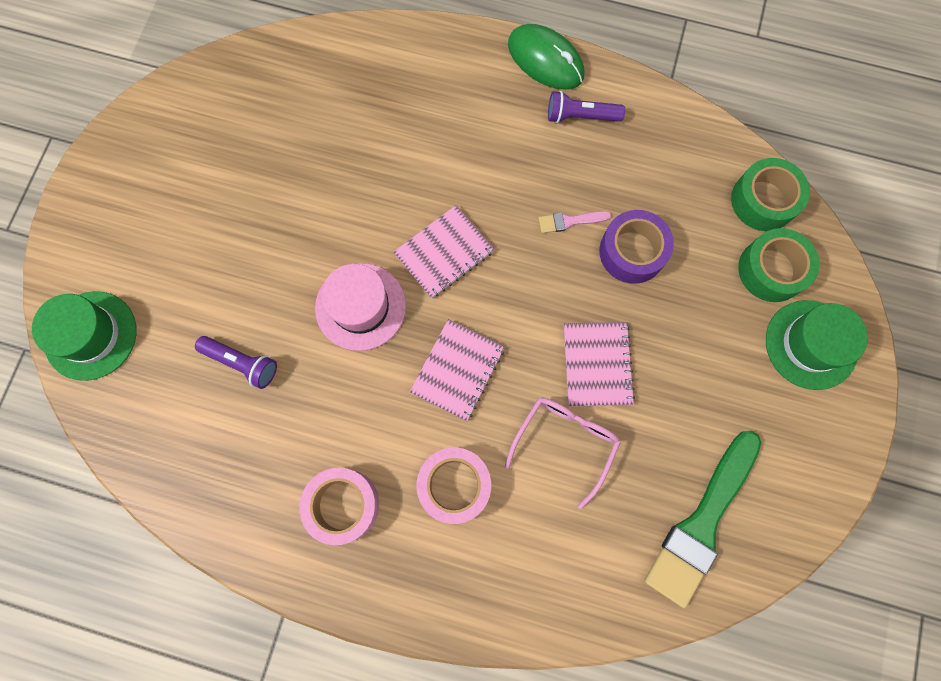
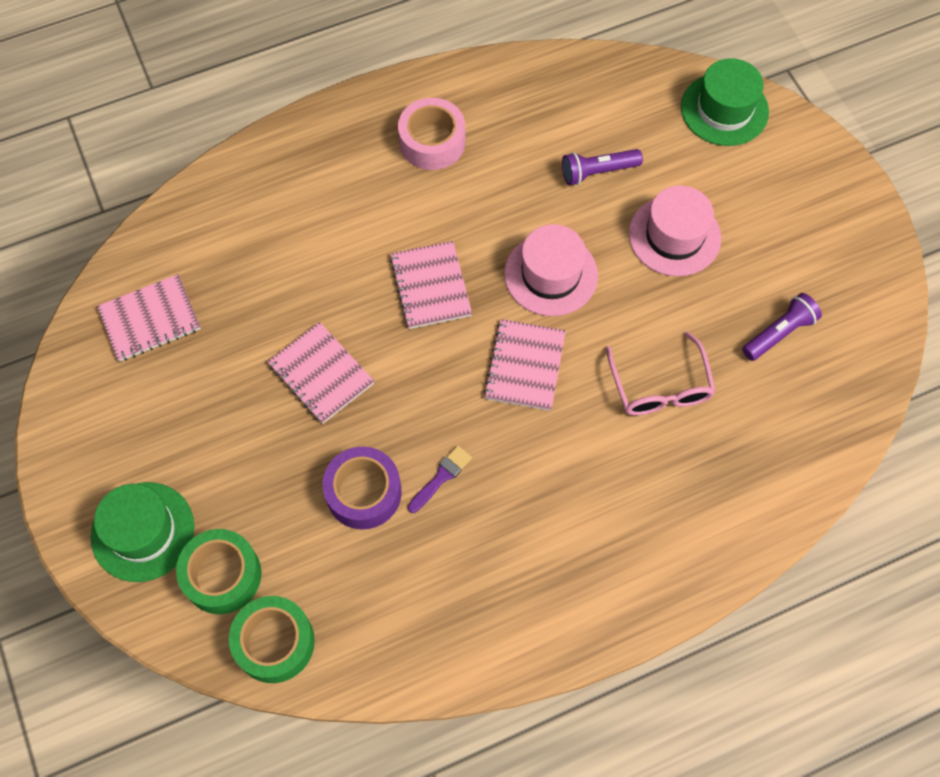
camera: 140 degrees right, 10 degrees down
(242, 263) = (674, 236): none -> pink hat
(454, 485) = (362, 210): pink tape -> none
(545, 60) = (601, 624): green mouse -> none
(564, 443) = (301, 297): pink glasses -> pink glasses (660, 385)
(570, 221) = (441, 477): pink brush -> purple brush
(580, 116) = (516, 590): purple flashlight -> purple flashlight (779, 333)
(701, 523) = (150, 319): green brush -> pink notebook

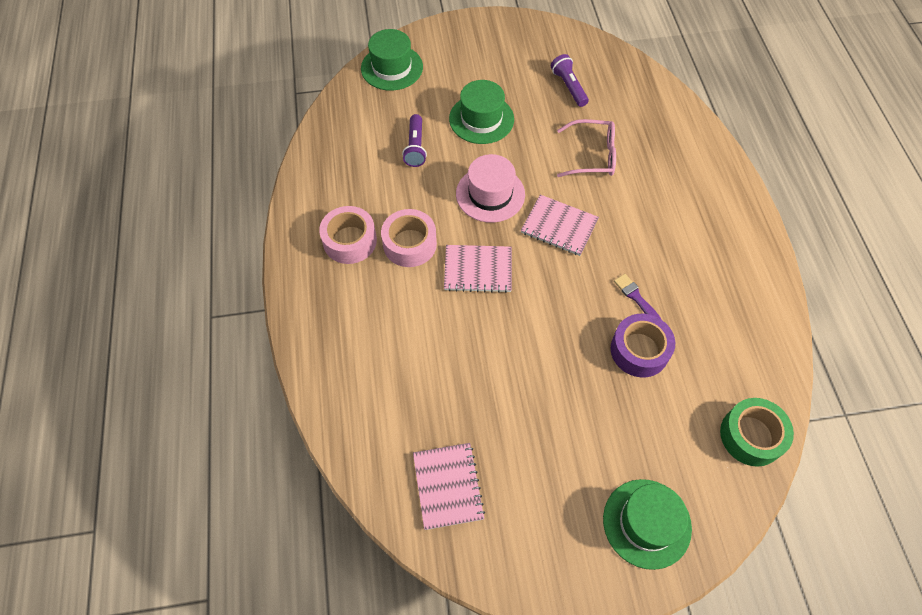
camera: 75 degrees left, 5 degrees down
(222, 575) = (693, 465): green tape -> none
(321, 374) = (533, 360): pink notebook -> none
(446, 204) = (409, 244): none -> pink tape
(674, 236) = (481, 119): pink hat -> green hat

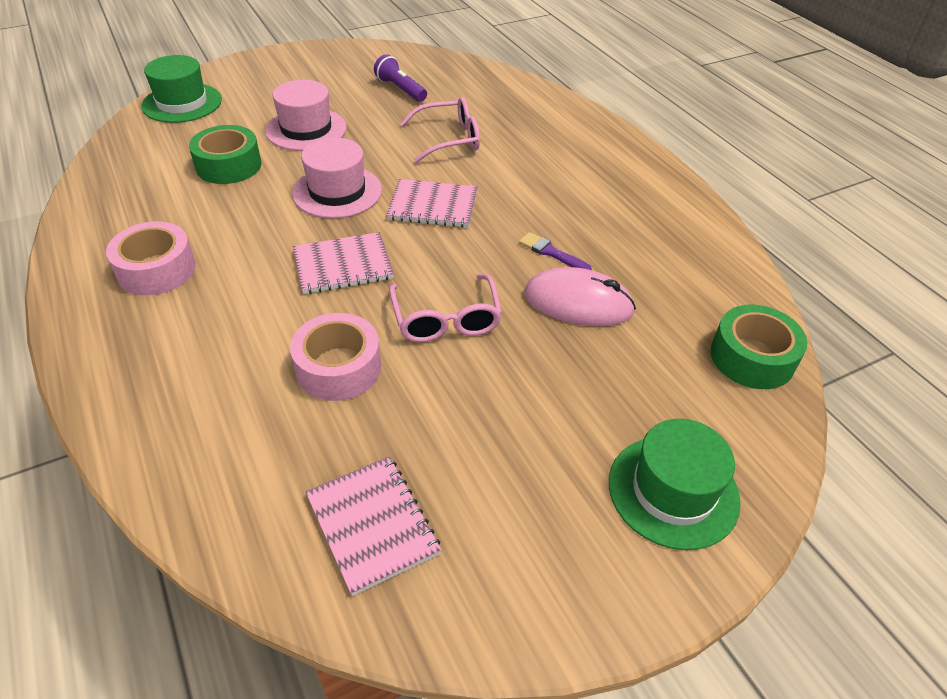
camera: 20 degrees left, 15 degrees down
(409, 244) = (243, 257): pink tape -> pink tape (338, 368)
(415, 147) = (228, 165): purple flashlight -> green tape
(481, 119) = (306, 129): green hat -> pink hat
(538, 338) = (446, 318): none -> pink glasses
(639, 350) = (578, 302): purple tape -> pink mouse

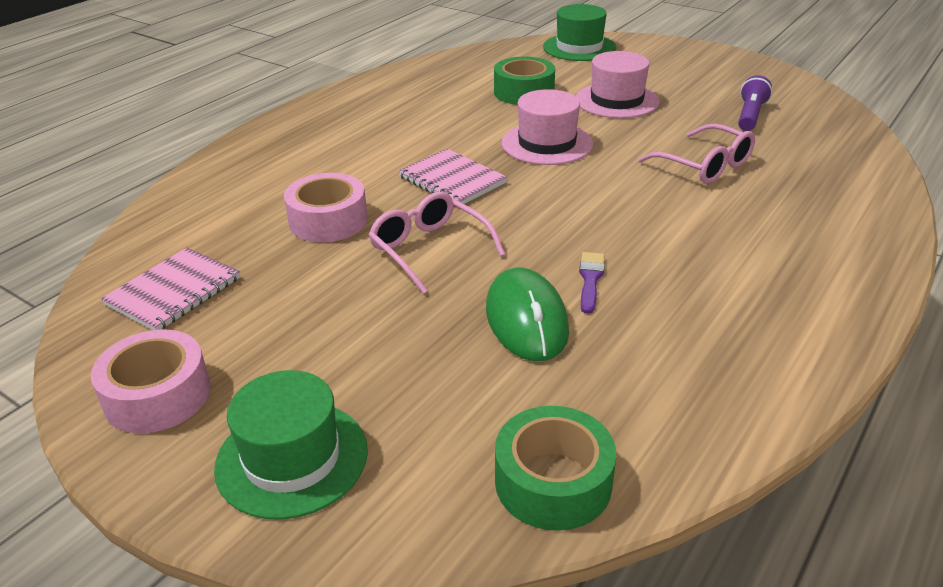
camera: 65 degrees right, 10 degrees down
(156, 270) = (374, 116): pink tape -> pink tape (157, 395)
(433, 206) = (584, 192): pink notebook -> none
(446, 318) = (430, 250): pink glasses -> pink glasses turned 90 degrees clockwise
(578, 302) = (526, 319): pink mouse -> green mouse

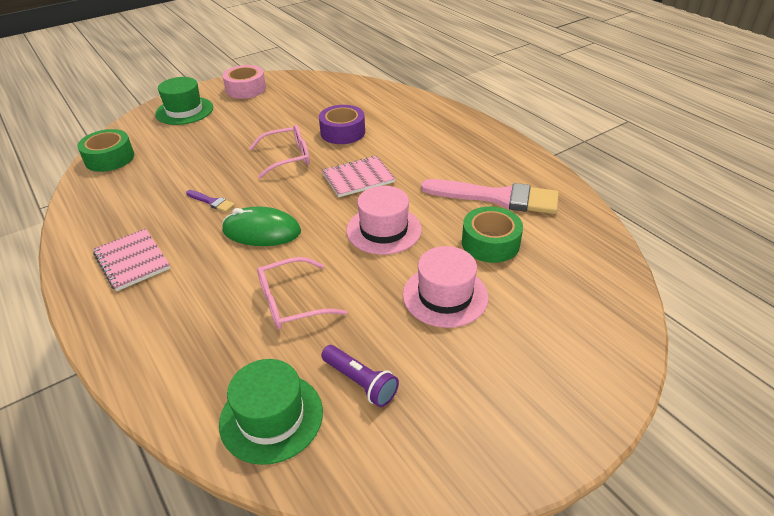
camera: 110 degrees right, 5 degrees up
(173, 291) = (312, 93): pink notebook -> pink notebook (132, 261)
(328, 220) = (342, 132): pink tape -> purple tape
(442, 98) = (497, 197): none -> pink brush
(526, 319) = (202, 174): green mouse -> green mouse (261, 231)
(579, 47) = (604, 316): green hat -> green hat (271, 417)

